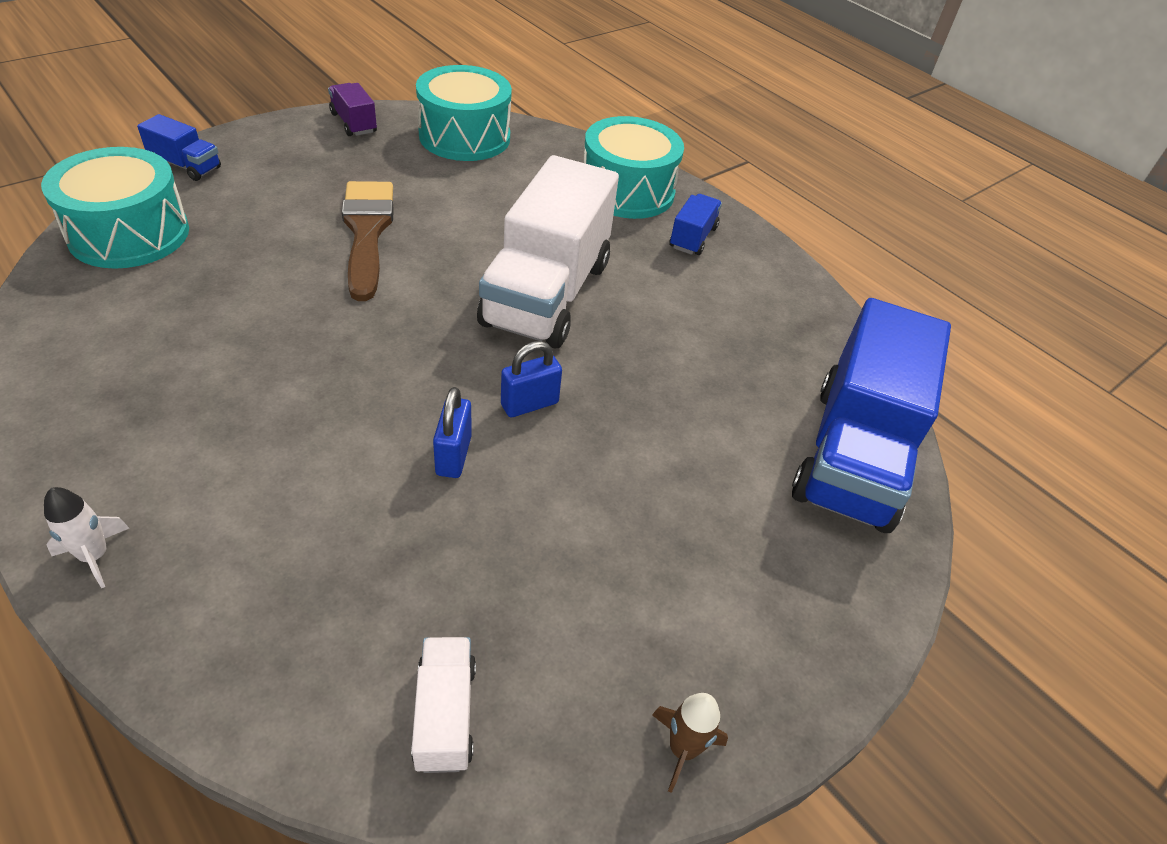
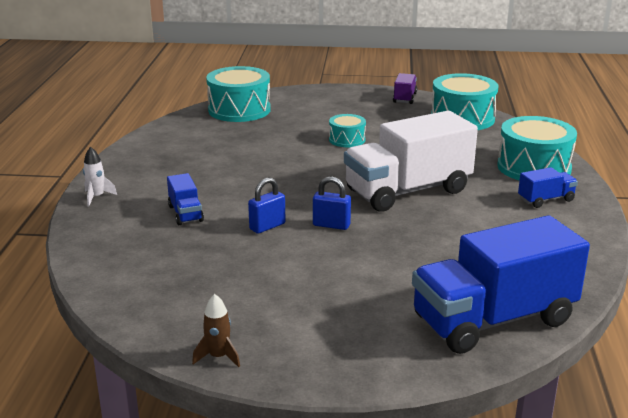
camera: 50 degrees right, 20 degrees down
(186, 166) = (296, 94): blue truck -> blue truck (185, 213)
(367, 232) = (347, 140): brown brush -> turquoise drum
(445, 714) = (144, 295): white truck -> none

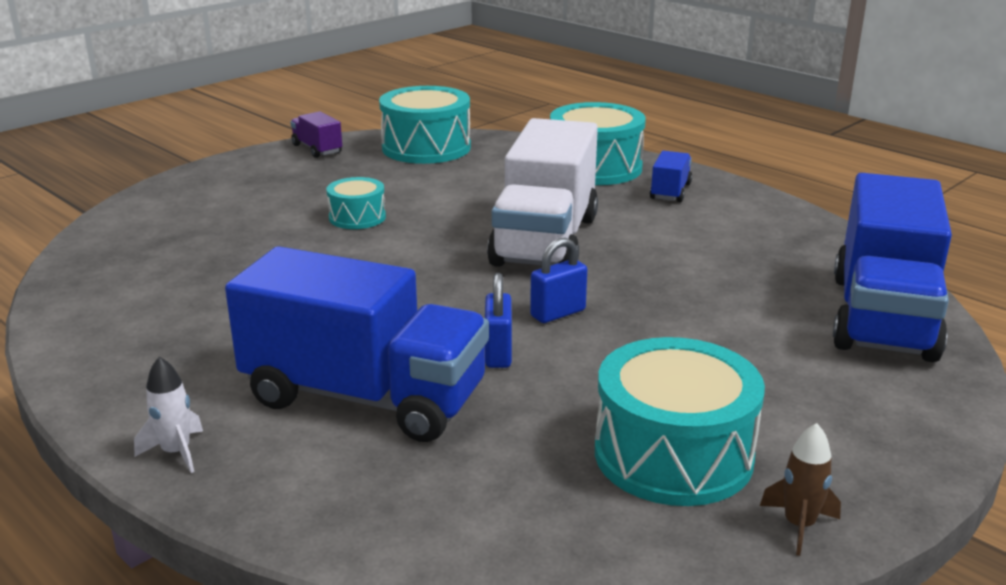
camera: 50 degrees left, 0 degrees up
(185, 213) = (364, 397): blue truck -> blue truck, size x2.30
(239, 110) = (129, 240): turquoise drum -> turquoise drum (673, 454)

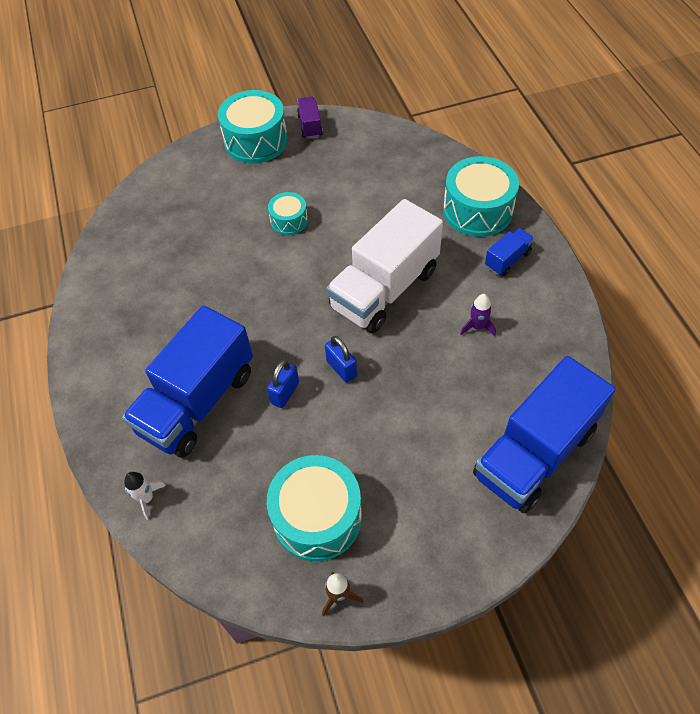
camera: 30 degrees right, 30 degrees up
(176, 452) = (94, 407): white rocket -> white rocket (146, 498)
(364, 397) = (197, 401): blue truck -> blue truck turned 75 degrees clockwise
(426, 147) = (380, 146): turquoise drum -> turquoise drum (256, 141)
(558, 313) = (341, 368): blue padlock -> blue padlock turned 60 degrees clockwise
(694, 242) = (477, 327): none -> purple rocket

